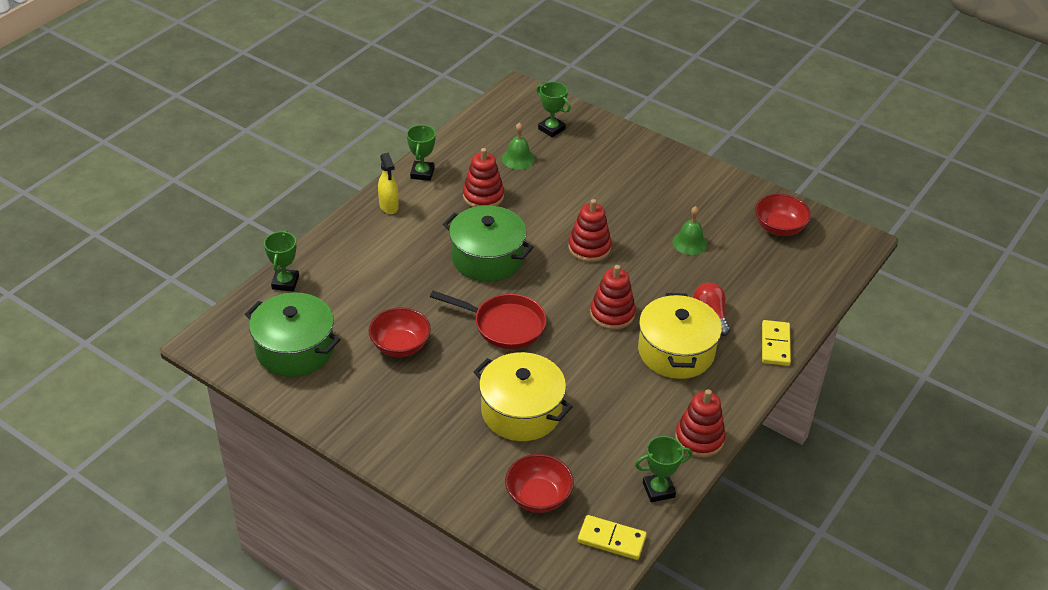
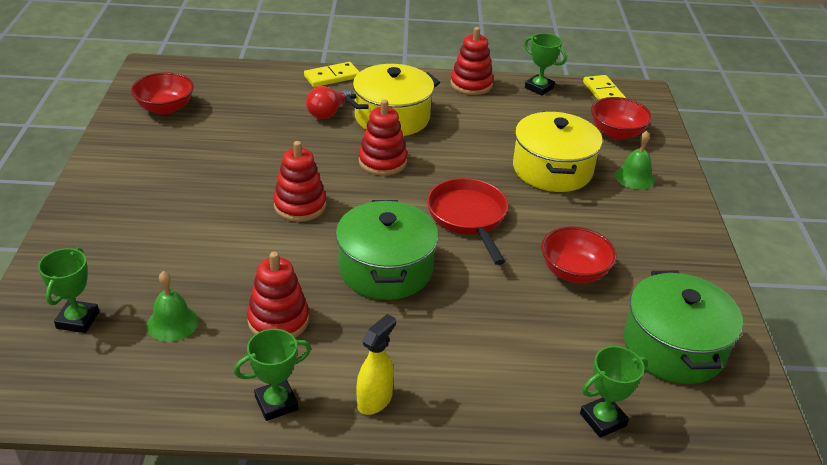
camera: 125 degrees left, 5 degrees down
(690, 243) = (234, 149): green bell -> green bell (634, 177)

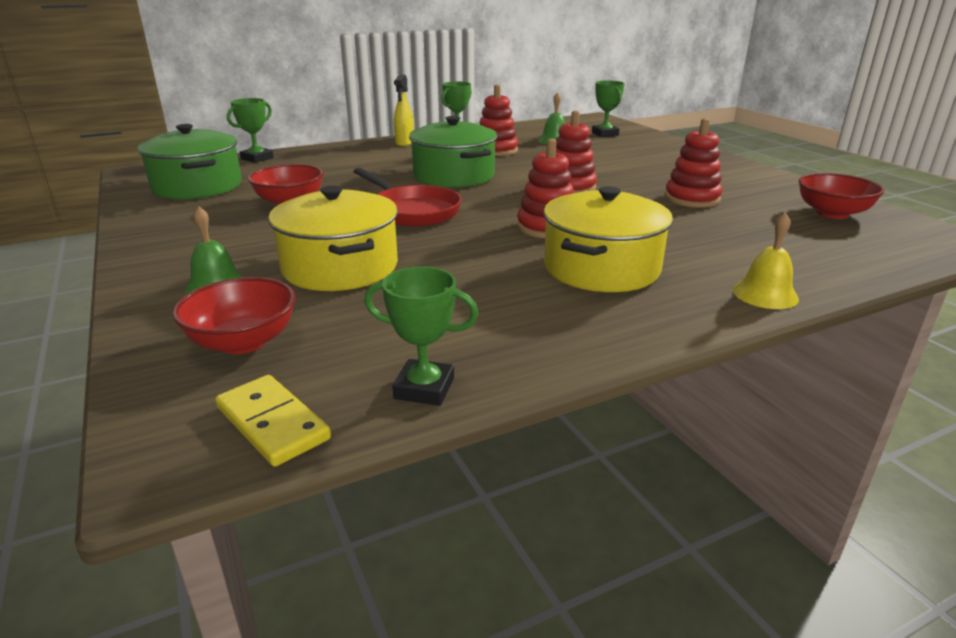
camera: 155 degrees right, 10 degrees down
(328, 113) = (680, 252): red light bulb -> none
(332, 77) = (765, 294): yellow domino -> yellow bell
(471, 84) = (555, 352): red stacking toy -> red stacking toy (692, 199)

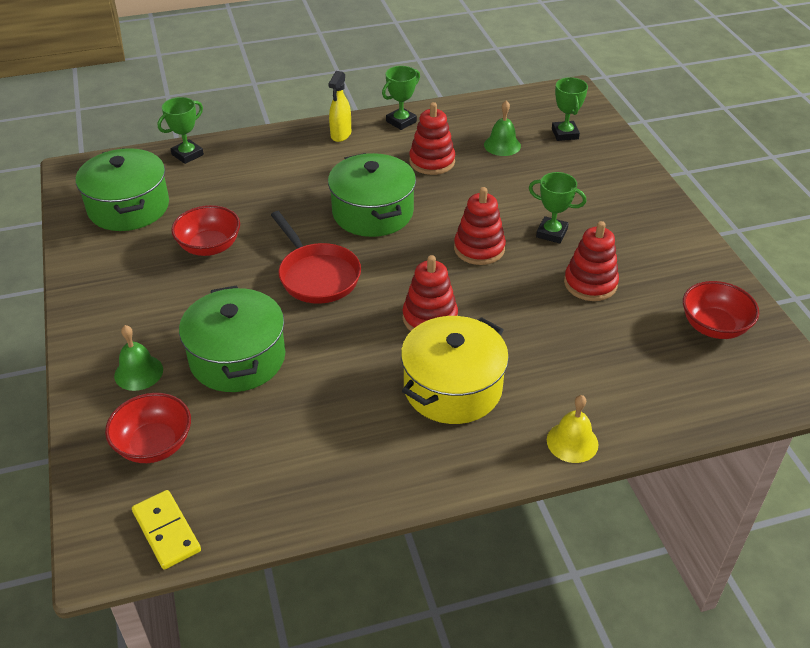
camera: 10 degrees right, 15 degrees up
(340, 267) = (237, 358): yellow pot -> green pot
(424, 388) = (270, 513): green trophy -> green trophy (551, 233)

